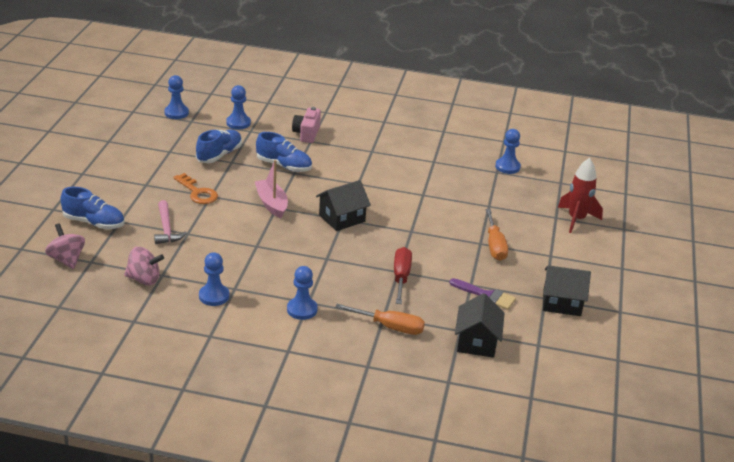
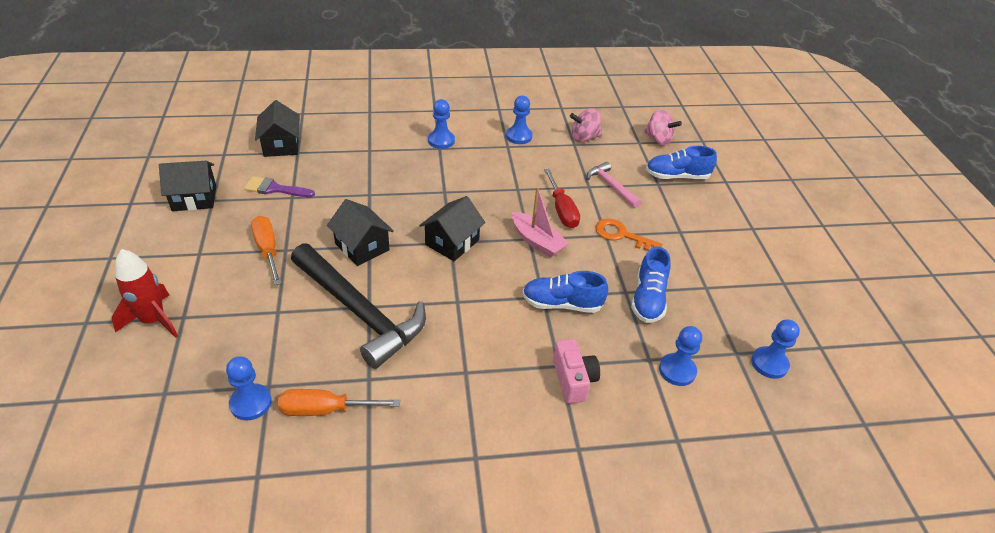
camera: 160 degrees right, 10 degrees up
(389, 327) = (361, 142): orange screwdriver -> orange screwdriver (325, 410)
(401, 277) = (364, 188): red screwdriver -> red screwdriver (562, 210)
(417, 231) = (362, 247): none -> black house
(430, 193) = (359, 311): none -> black hammer

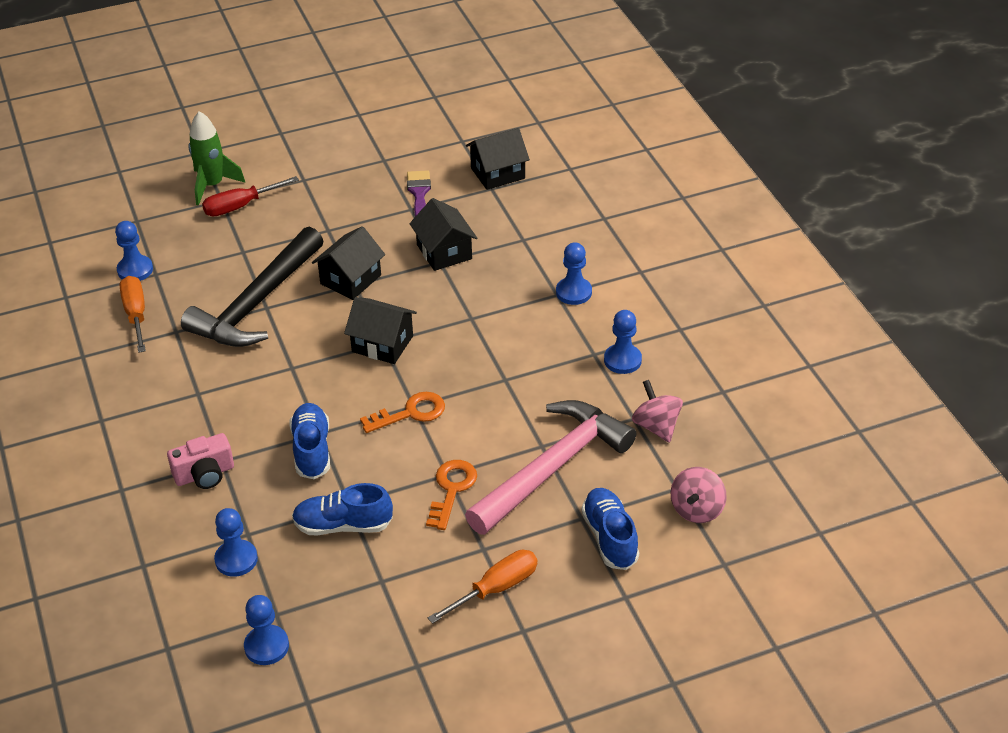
camera: 80 degrees right, 0 degrees up
(153, 320) = (212, 185): red rocket -> green rocket
(194, 198) = (381, 148): black house -> black house (444, 252)
(268, 250) = (323, 219): orange screwdriver -> orange screwdriver (496, 588)
(537, 241) = (410, 413): pink boat -> orange key
(562, 210) = (479, 426): red screwdriver -> red screwdriver (240, 206)
(611, 186) = (552, 468): pink hammer -> pink hammer, size x2.05

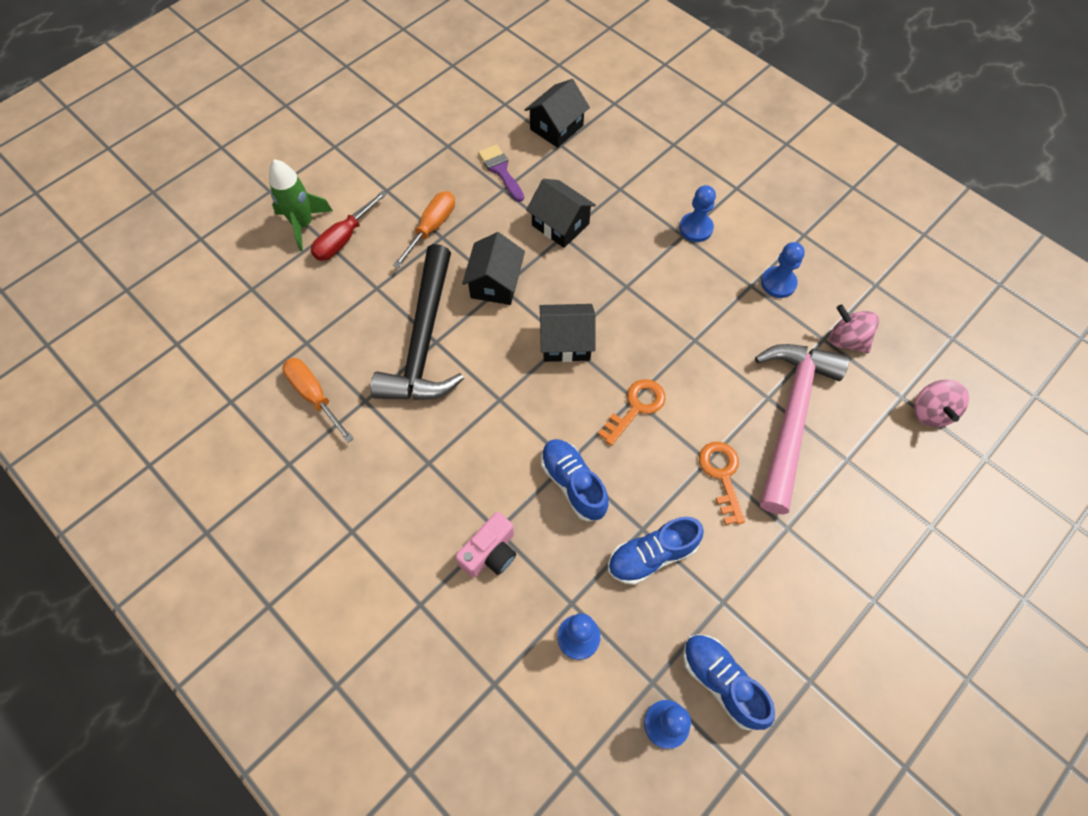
camera: 25 degrees left, 20 degrees up
(135, 270) = (283, 345): blue pawn -> none
(496, 588) = (824, 566): orange screwdriver -> orange screwdriver (432, 228)
(610, 538) = (882, 470): blue shoe -> blue shoe (722, 682)

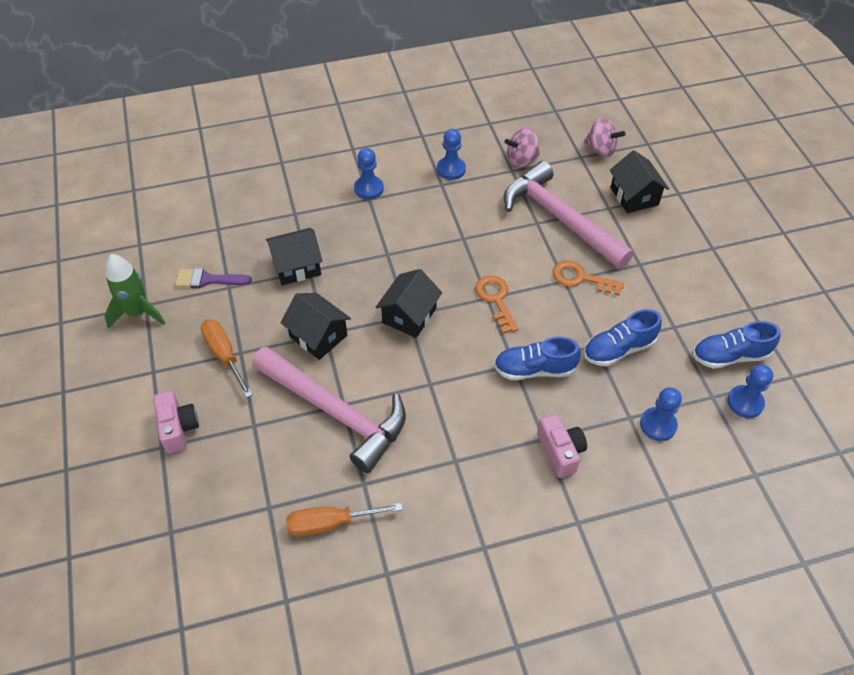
camera: 60 degrees left, 10 degrees down
(303, 224) = (132, 456): green rocket -> green rocket (138, 312)
(344, 238) = (178, 428): red screwdriver -> pink camera
(424, 339) = (335, 411): black hammer -> pink hammer
(556, 127) = (198, 223): black house -> black house (634, 196)
(652, 555) = (618, 349): blue shoe -> blue shoe turned 60 degrees clockwise

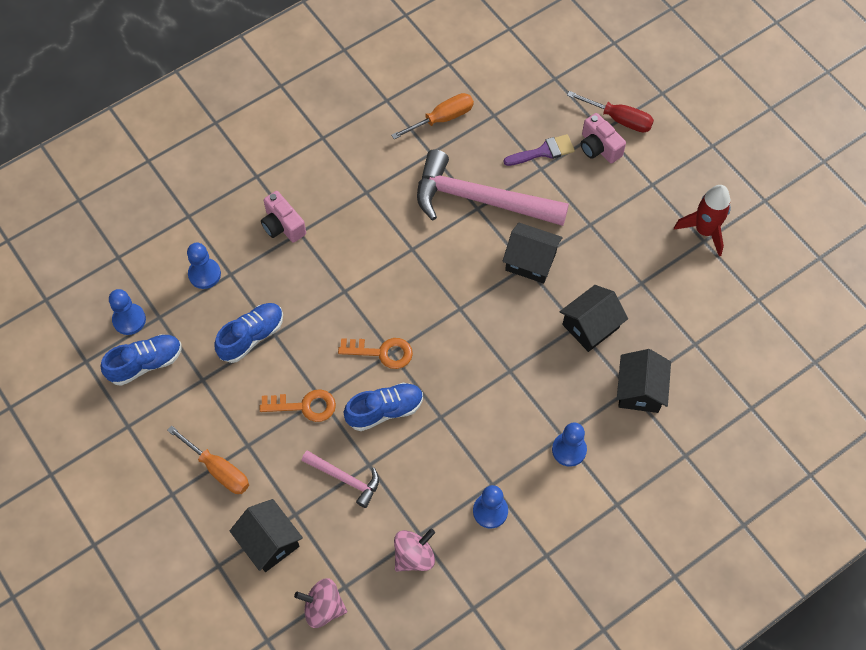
camera: 160 degrees right, 10 degrees up
(134, 453) = (619, 119): none -> red screwdriver
(138, 312) = (704, 231): green rocket -> red rocket
(208, 280) = (665, 284): purple brush -> purple brush (543, 151)
(224, 355) = (601, 217): orange screwdriver -> orange screwdriver (218, 469)
(409, 315) = (457, 309): black house -> black house (640, 390)
(495, 300) = (382, 352): orange key -> orange key turned 45 degrees counterclockwise
(534, 369) = (324, 291): blue shoe -> blue shoe (384, 411)
(560, 219) = (345, 478): pink hammer -> pink hammer, size x0.49

